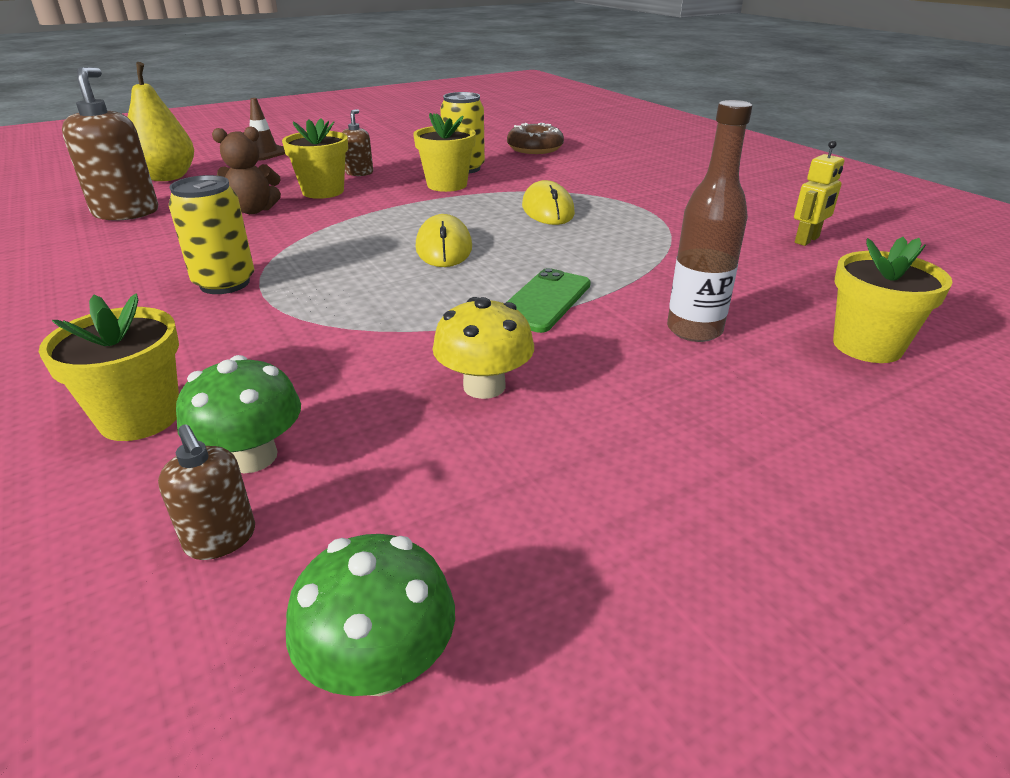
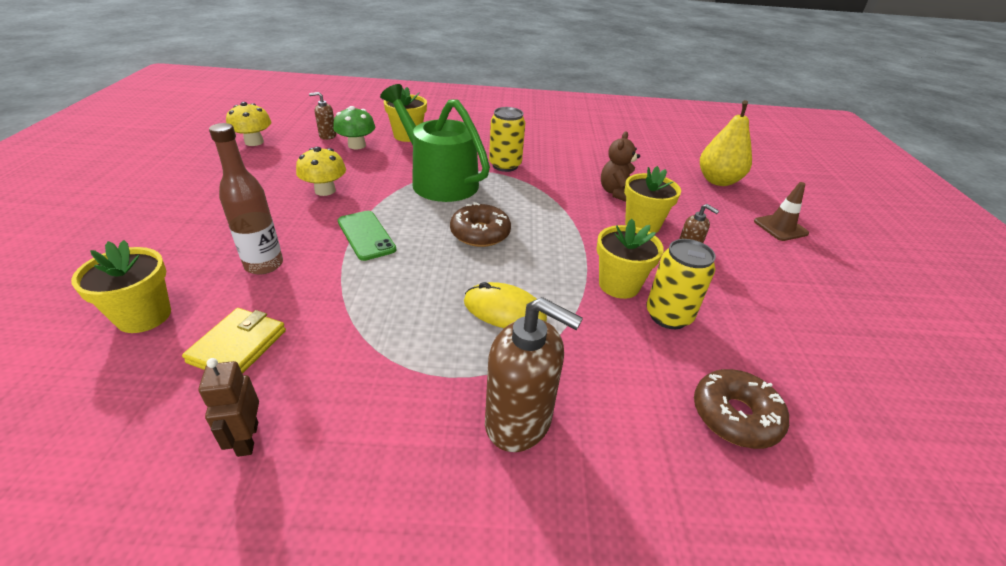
camera: 120 degrees right, 5 degrees up
(126, 212) = (644, 160): brown soap dispenser -> brown soap dispenser (519, 421)
(334, 311) = (439, 181): none -> green watering can
(380, 664) = (254, 142): green mushroom -> yellow mushroom
(444, 247) = (480, 233): yellow mouse -> brown donut
(780, 281) = (238, 346): none -> yellow wallet
(807, 240) = (247, 439): yellow robot -> brown robot

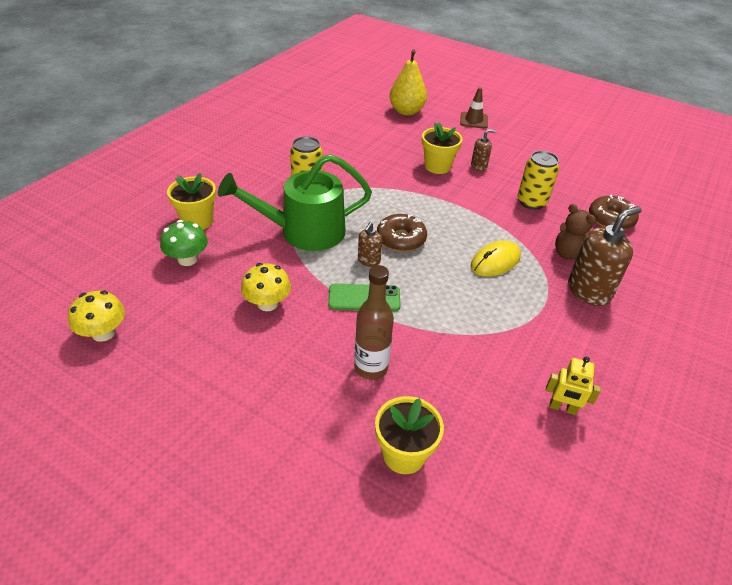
camera: 60 degrees left, 5 degrees up
(238, 346) = (470, 400): yellow wallet -> none
(247, 439) = (562, 408): brown robot -> yellow robot
(327, 136) = (143, 273): brown soap dispenser -> brown soap dispenser (368, 261)
(617, 193) = (391, 157): brown teddy bear -> brown teddy bear (569, 254)
(619, 285) = (495, 206): yellow flower pot -> none

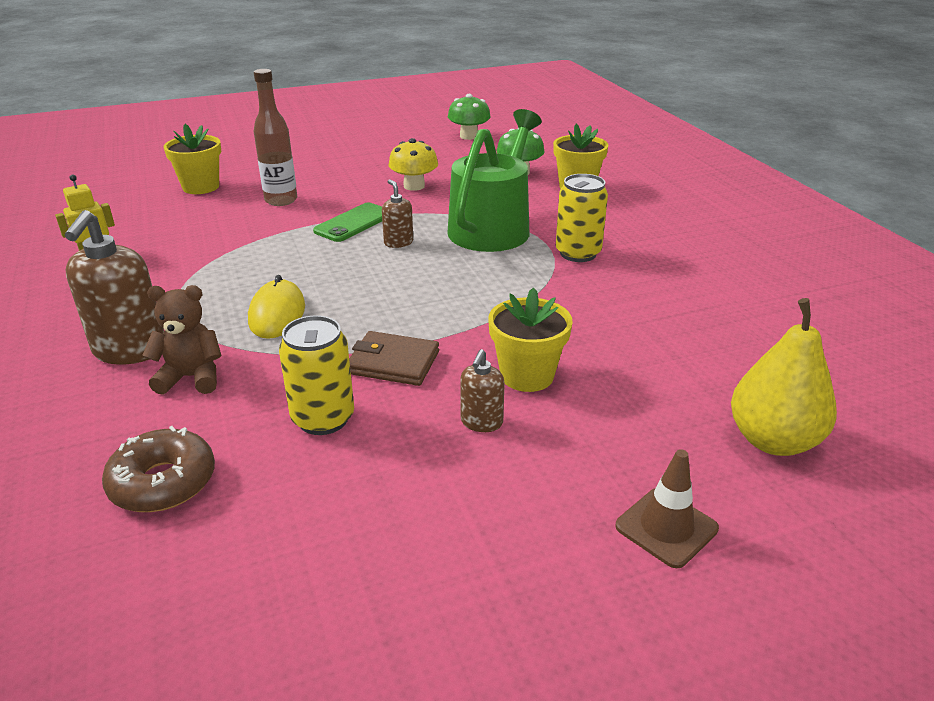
camera: 130 degrees right, 10 degrees down
(103, 333) = (469, 136): yellow mushroom -> green mushroom
(401, 239) = (404, 273): brown donut -> none
(477, 202) = (393, 363): none -> brown wallet

